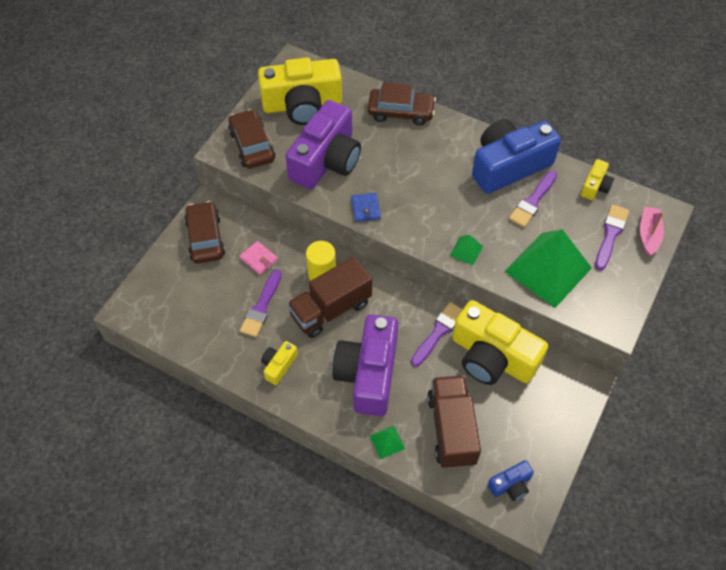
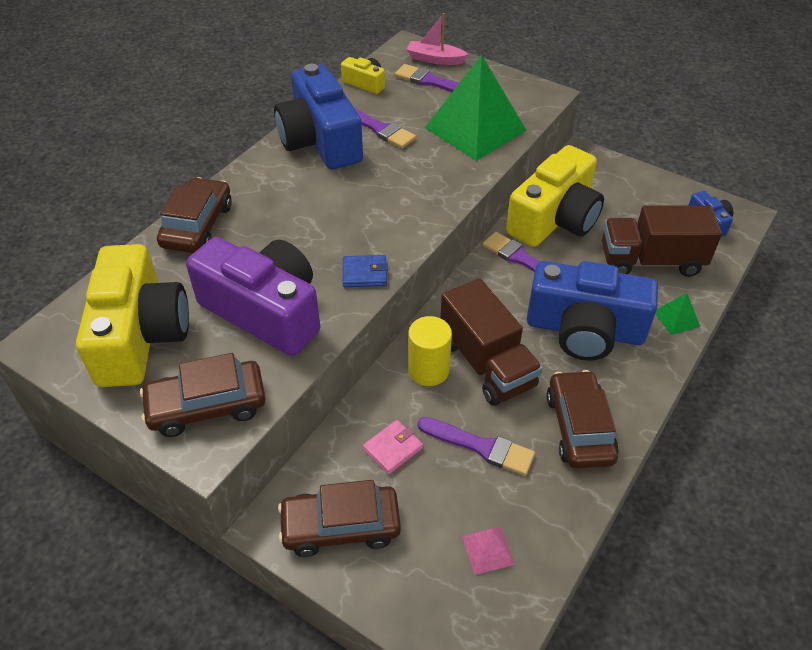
camera: 85 degrees left, 10 degrees down
(189, 312) = (488, 550): none -> pink pyramid
(279, 365) = (579, 427): yellow camera -> brown car
(368, 373) = (584, 330): purple camera -> blue camera
(466, 250) = (444, 187): green pyramid -> none

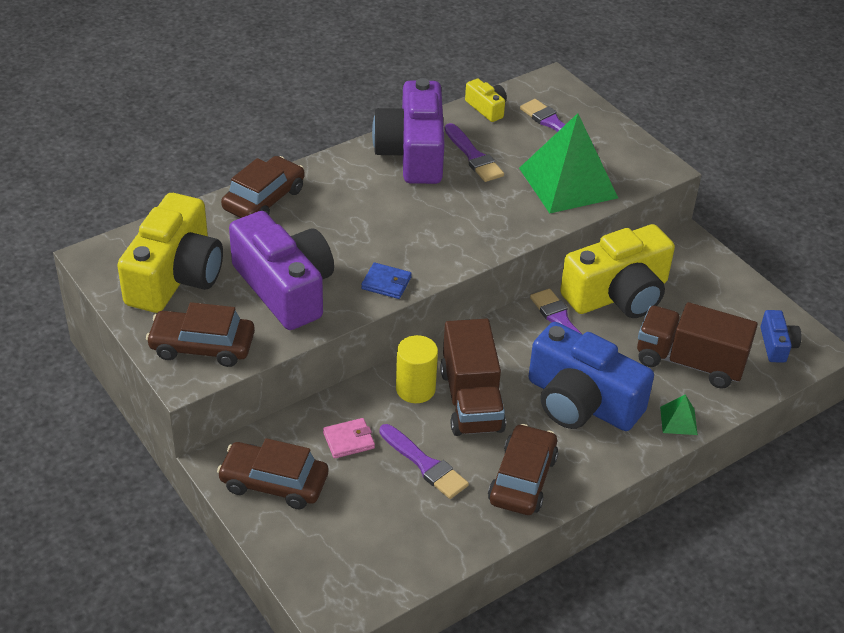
camera: 20 degrees right, 5 degrees down
(320, 140) = (413, 153): blue camera -> purple camera
(435, 59) = (571, 102): pink boat -> none
(488, 550) = (384, 542): pink pyramid -> none

